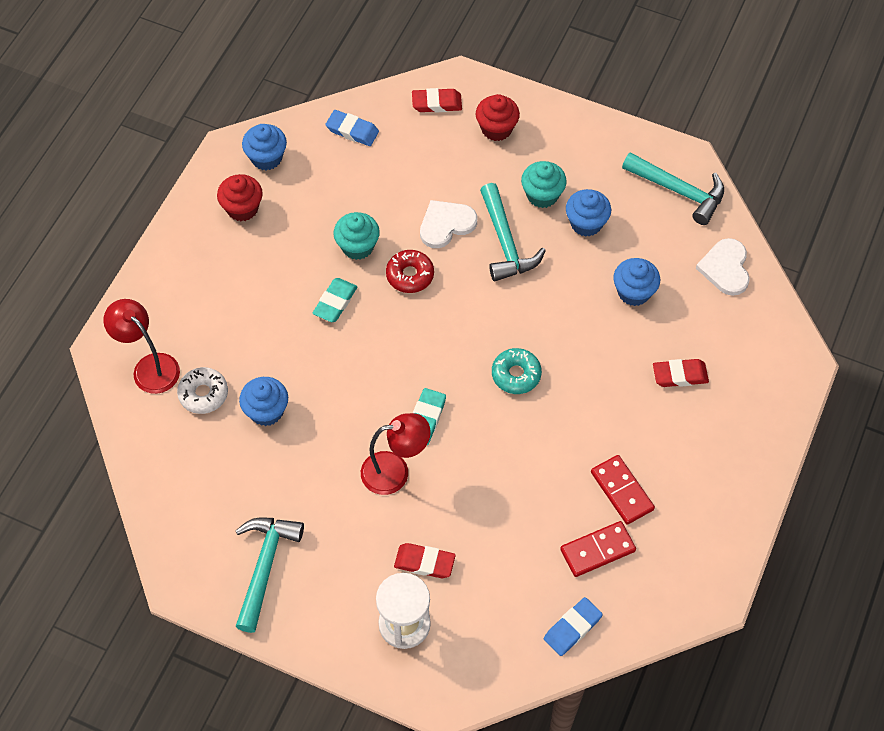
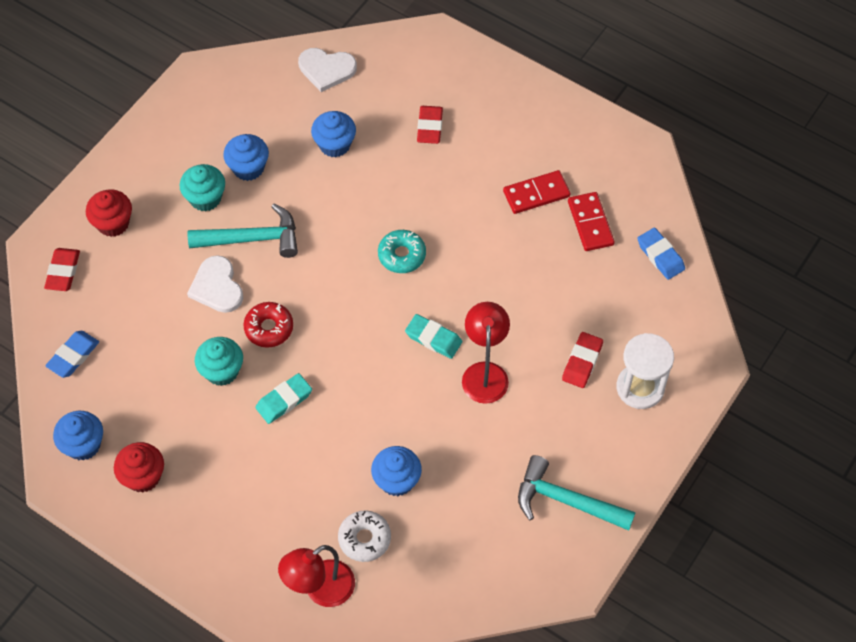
camera: 80 degrees left, 0 degrees up
(335, 302) = (284, 400): turquoise eraser -> turquoise eraser turned 75 degrees counterclockwise
(679, 191) = (233, 86): turquoise hammer -> none

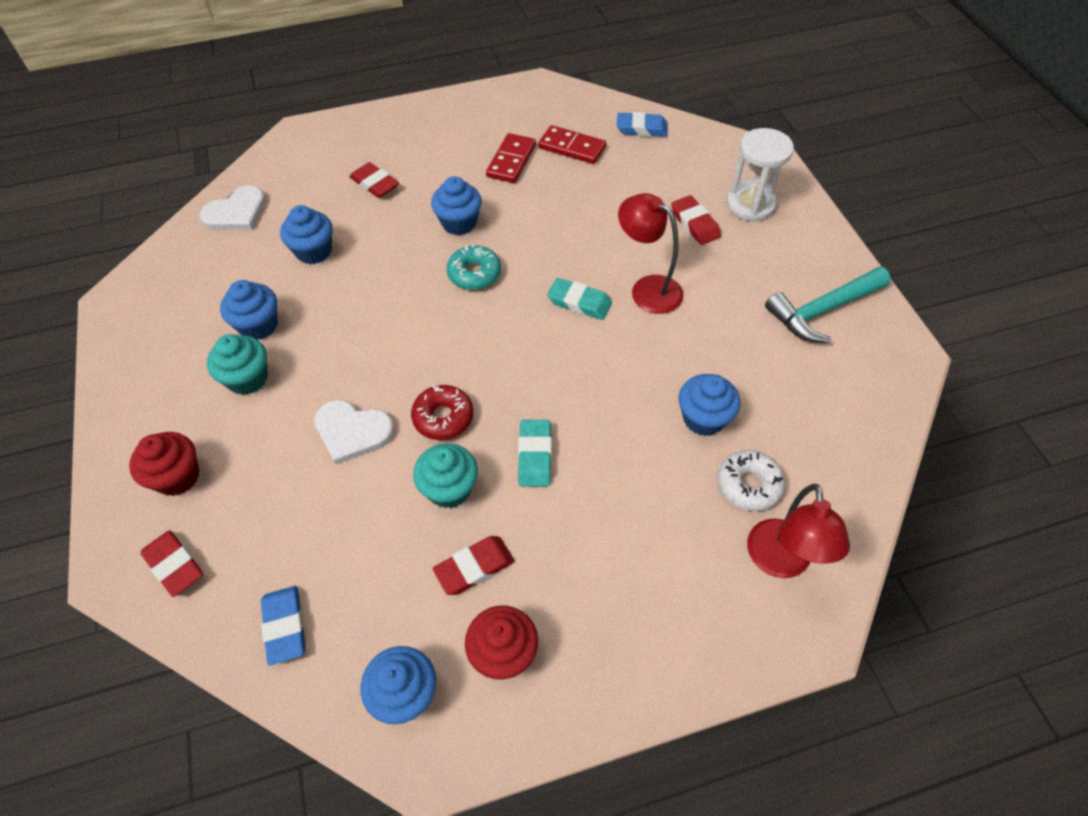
camera: 50 degrees left, 5 degrees down
(182, 423) = (474, 567): none -> red eraser
(252, 238) = (334, 369): turquoise hammer -> none
(433, 338) = (579, 302): turquoise eraser -> turquoise eraser turned 45 degrees clockwise
(440, 209) = (459, 223): none -> blue cupcake

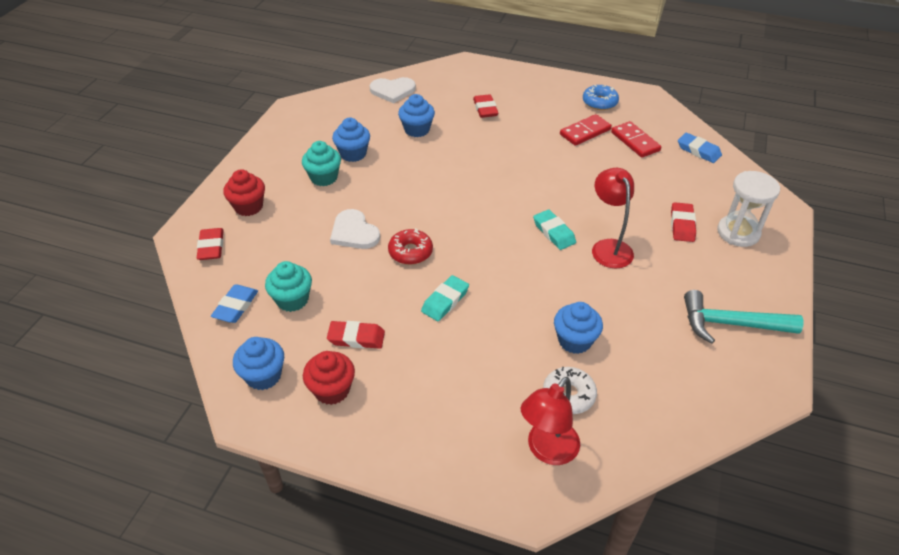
camera: 35 degrees right, 10 degrees down
(449, 489) = (380, 290): turquoise cupcake -> turquoise cupcake (292, 300)
(459, 223) = (517, 152): blue cupcake -> none
(474, 274) = (501, 185): turquoise donut -> none
(497, 116) = (599, 102): none -> blue donut

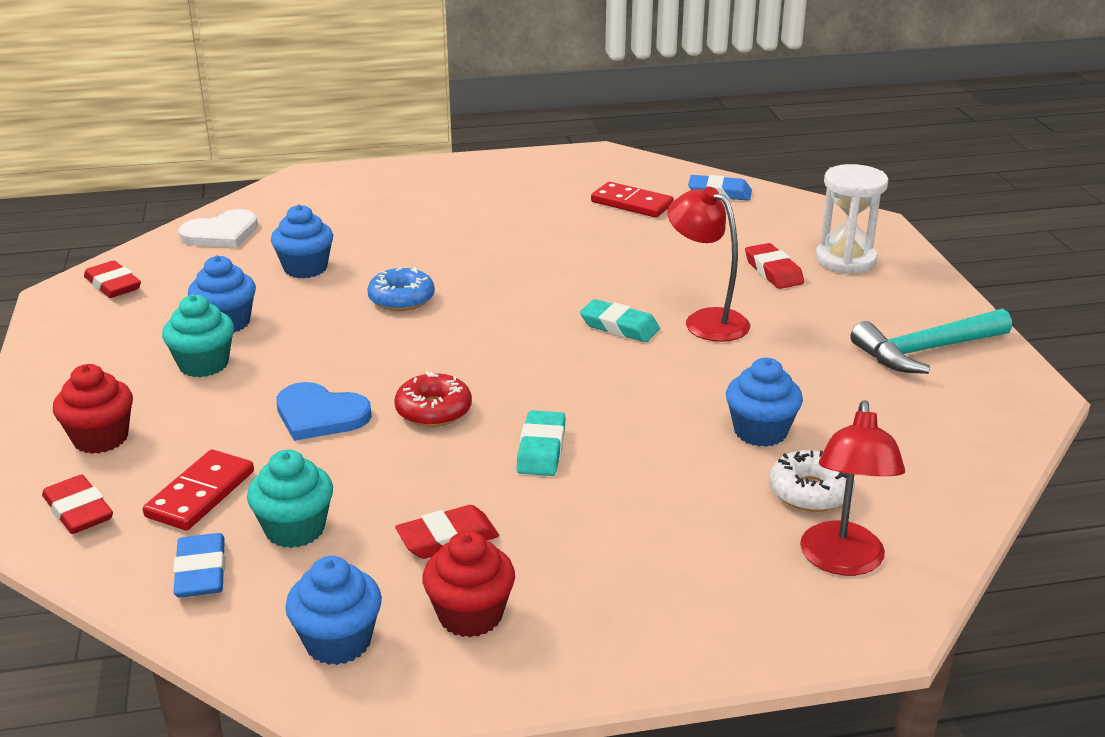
camera: 30 degrees left, 15 degrees down
(354, 232) = (320, 415): white heart -> blue heart
(485, 109) = (389, 220): red eraser -> red eraser (113, 285)
(585, 132) = (556, 210): red domino -> red domino (200, 494)
(599, 102) = (545, 175): blue donut -> blue donut (401, 299)

